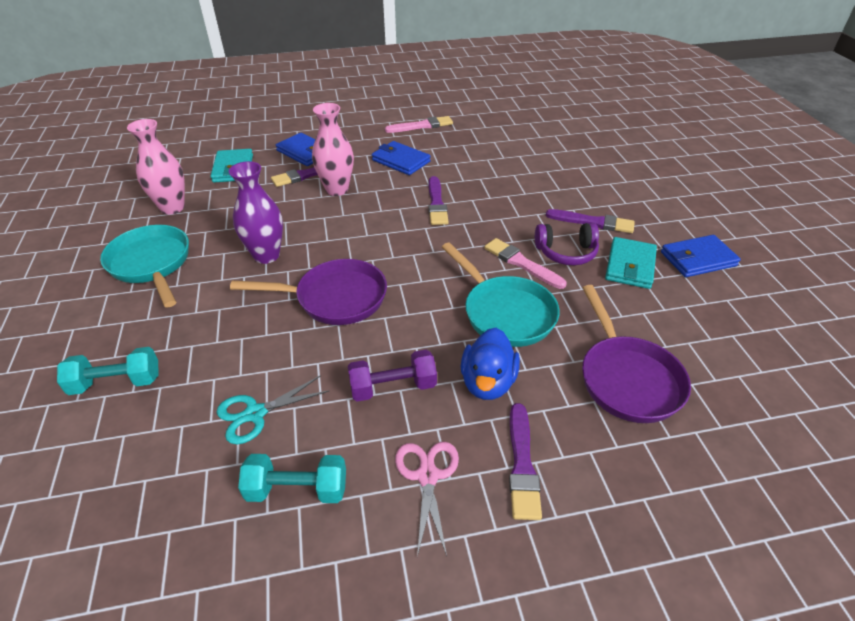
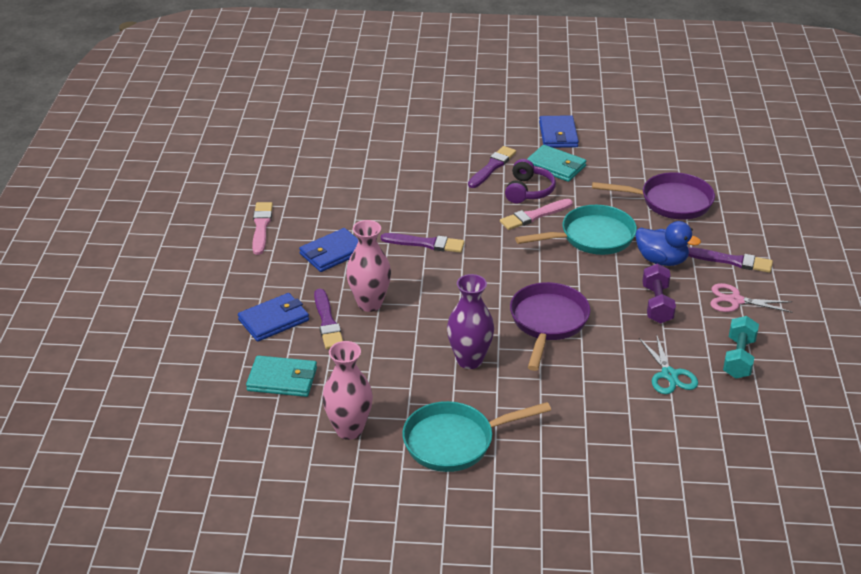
camera: 75 degrees left, 5 degrees down
(116, 382) = (620, 455): turquoise dumbbell -> none

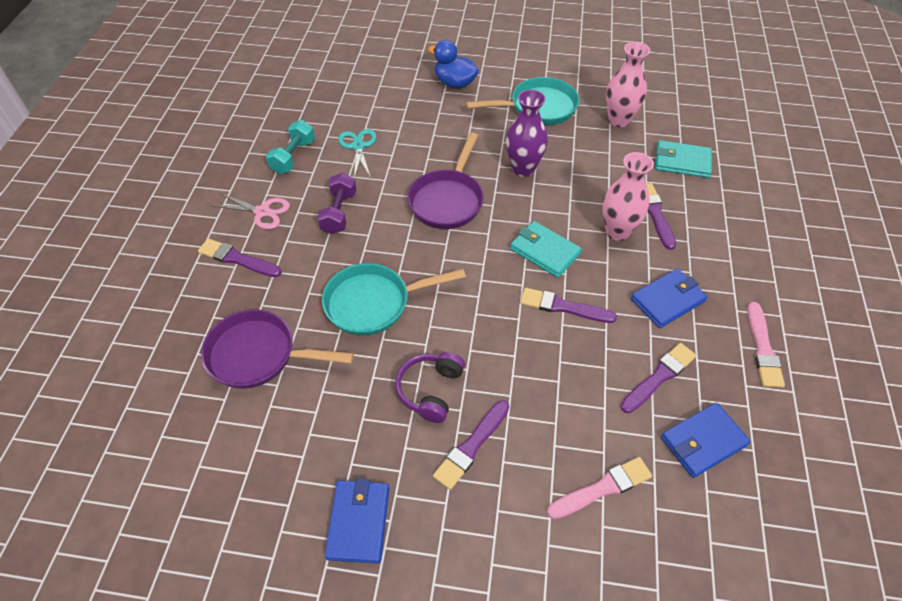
camera: 175 degrees left, 15 degrees up
(274, 320) = (707, 219): blue wallet -> blue wallet (703, 441)
(351, 206) = (659, 377): none -> purple brush
(534, 216) = (432, 343): pink brush -> pink brush (602, 488)
(555, 166) = (382, 440): turquoise wallet -> turquoise wallet (544, 251)
(661, 260) = (311, 265): blue duck -> blue duck (455, 83)

